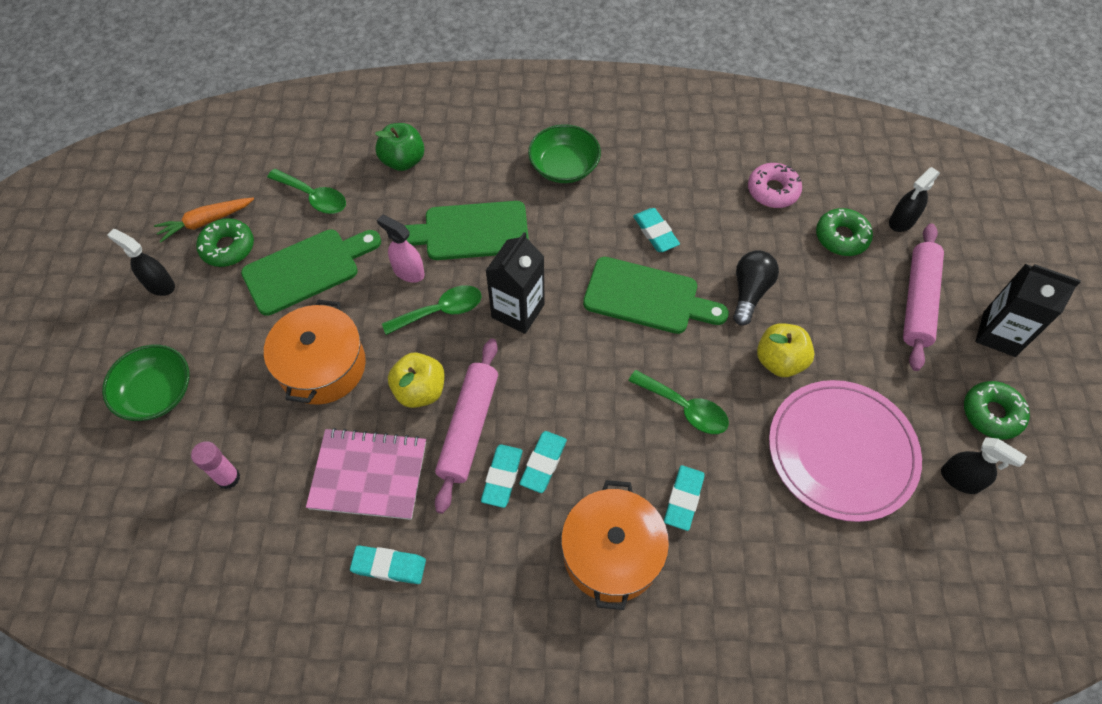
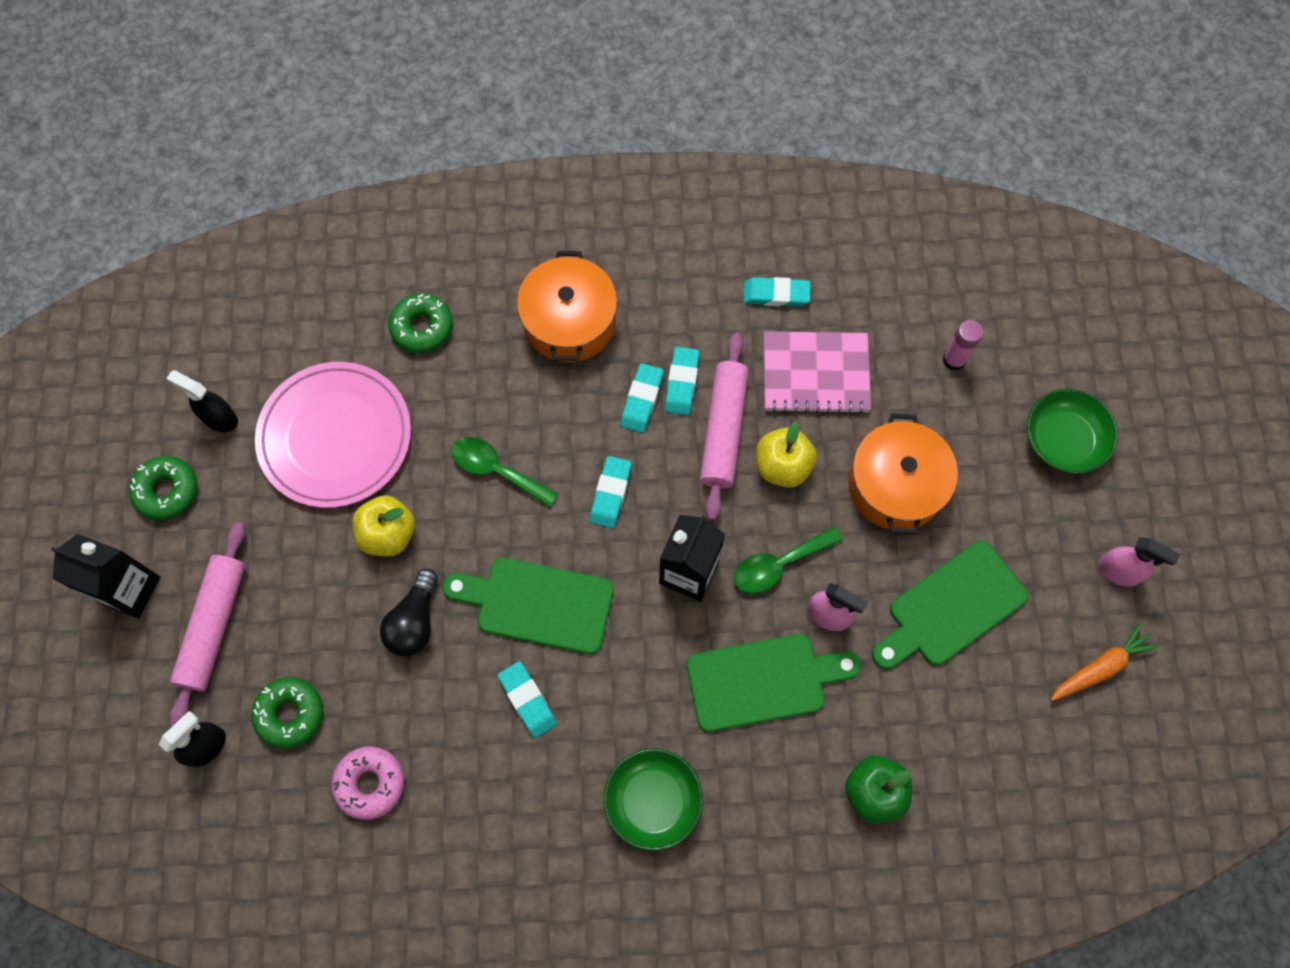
camera: 175 degrees right, 10 degrees up
(159, 285) = (1119, 571): black spray bottle -> pink spray bottle
(228, 247) = (1058, 630): green donut -> green donut (422, 327)
(314, 197) = (976, 718): green spoon -> none
(683, 499) = (500, 376): turquoise eraser -> turquoise eraser (610, 493)

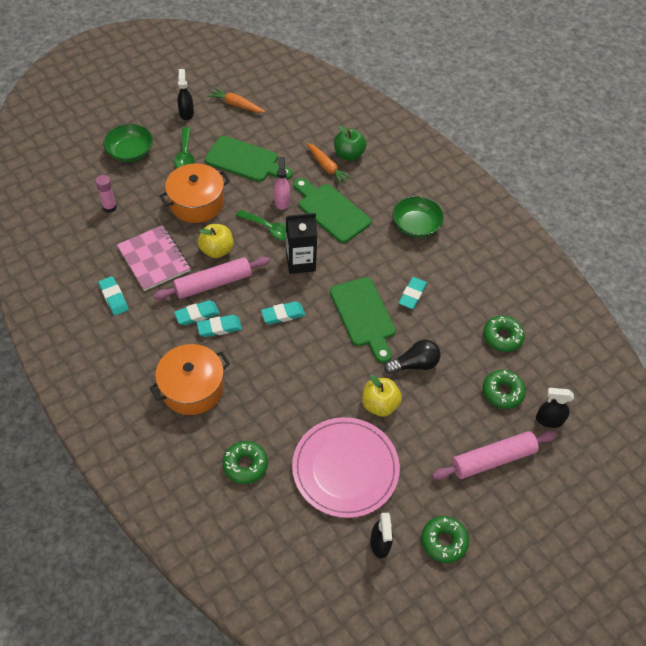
camera: 125 degrees left, 15 degrees down
(129, 589) = (511, 519): black carton -> none
(370, 783) = (502, 337): pink donut -> green donut
(496, 470) = (307, 374): green spoon -> green spoon (185, 155)
(864, 734) = (327, 167): none -> orange carrot
(1119, 571) = (186, 113): pink spray bottle -> black spray bottle

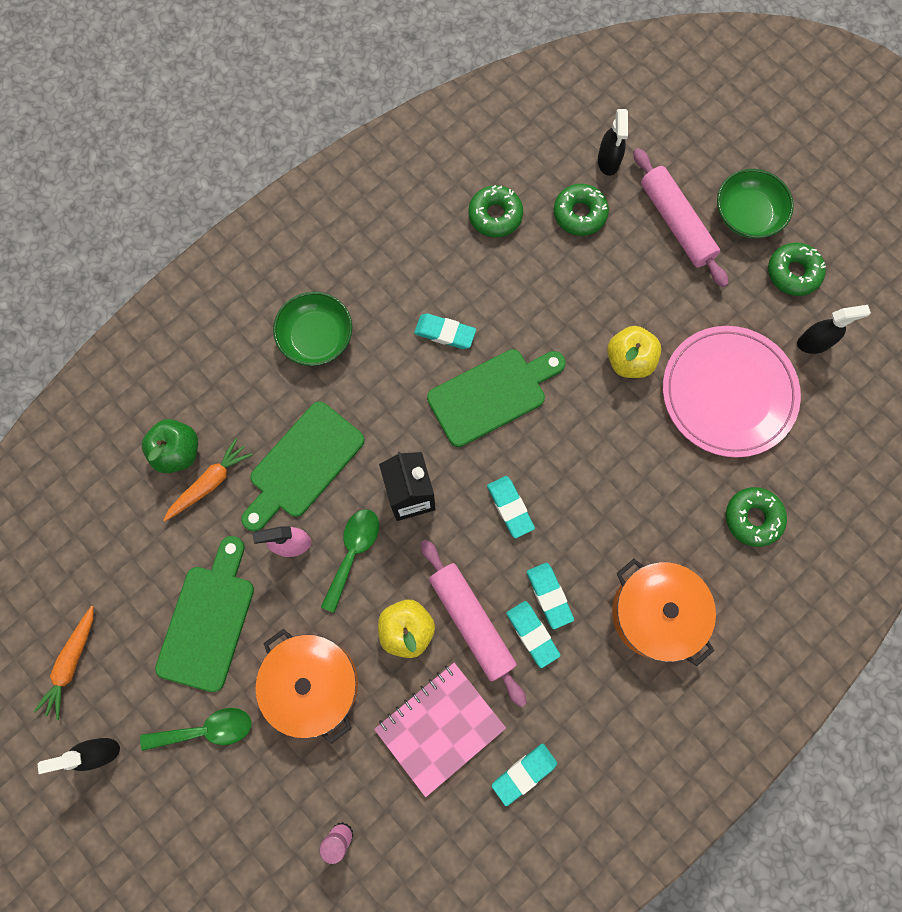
camera: 95 degrees left, 20 degrees up
(130, 152) = (208, 833): green bowl -> green bowl (747, 215)
(414, 364) = (559, 322): black light bulb -> none

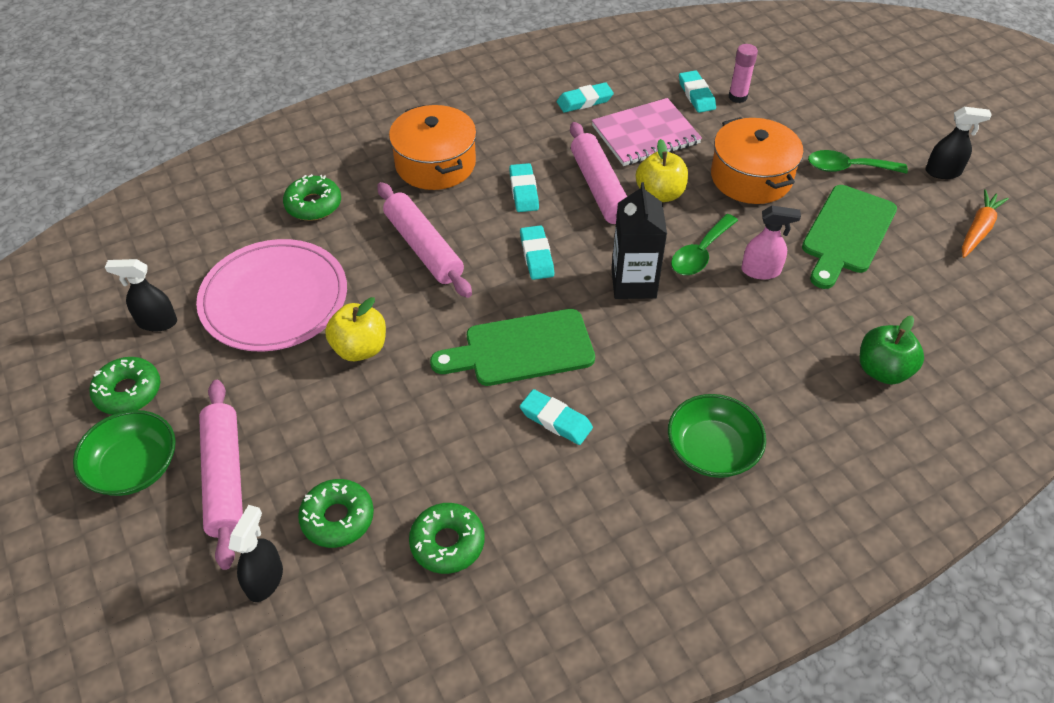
camera: 165 degrees left, 25 degrees down
(210, 483) = (846, 336): orange carrot -> none
(303, 464) = (742, 331): green cutting board -> none
(532, 634) = (548, 171): turquoise eraser -> turquoise eraser (696, 95)
(621, 489) = (423, 248): none -> pink rolling pin

